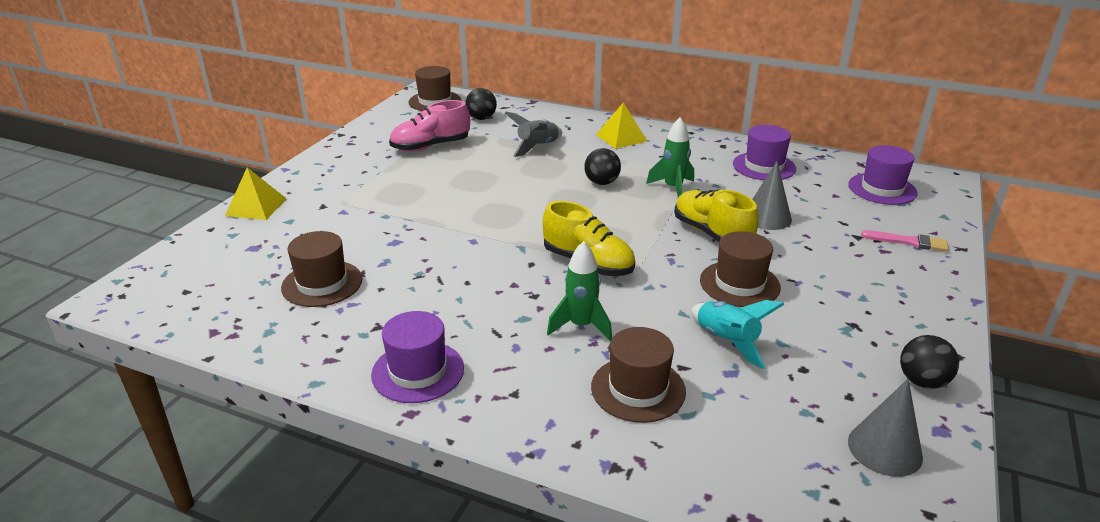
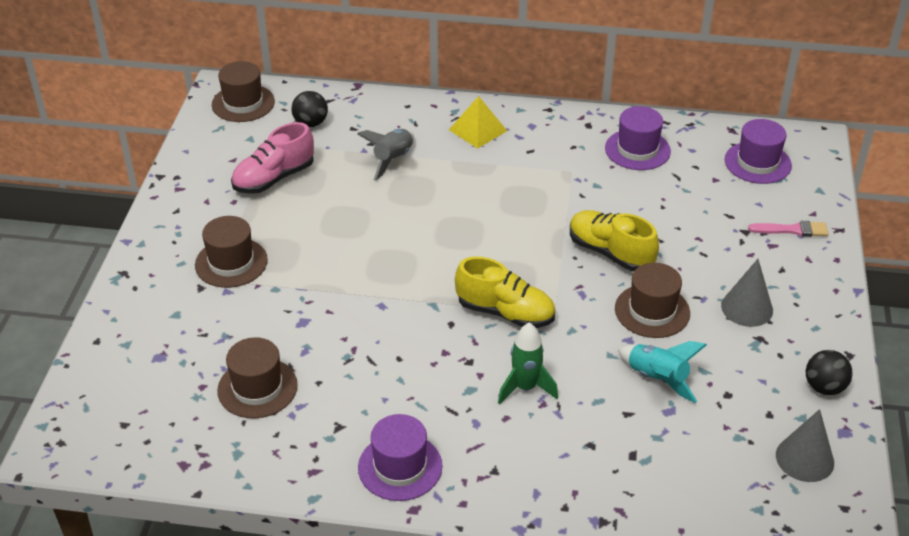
camera: 15 degrees left, 10 degrees up
(256, 207) = (128, 302): yellow pyramid -> none
(601, 182) = (480, 201): black ball -> none
(638, 389) = (597, 444): brown hat -> brown hat (231, 262)
(673, 188) = (555, 198): green rocket -> none
(767, 217) = (657, 221): grey cone -> grey cone (747, 308)

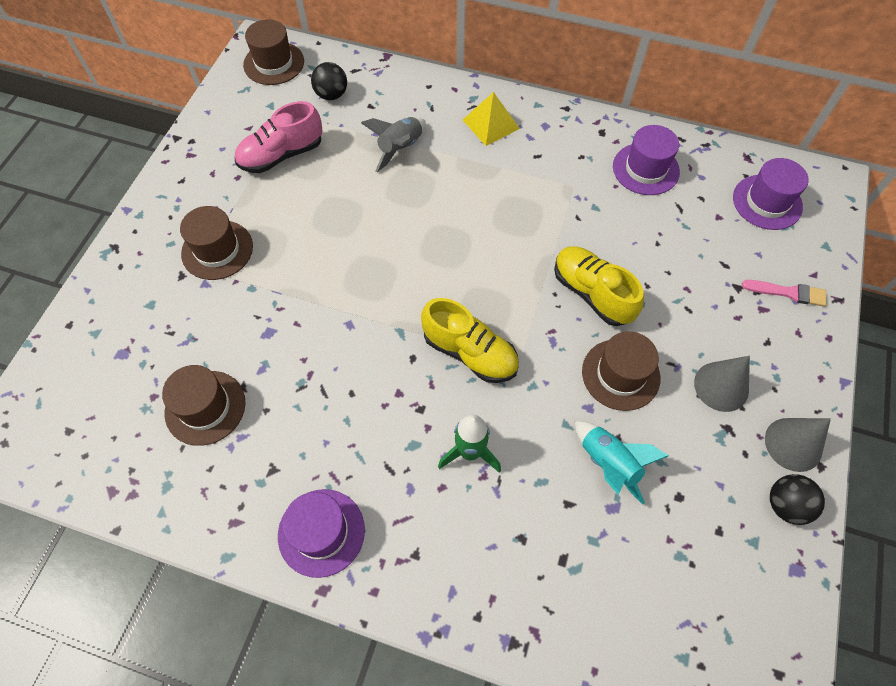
camera: 10 degrees right, 20 degrees up
(804, 458) = (747, 598): grey cone -> grey cone (793, 444)

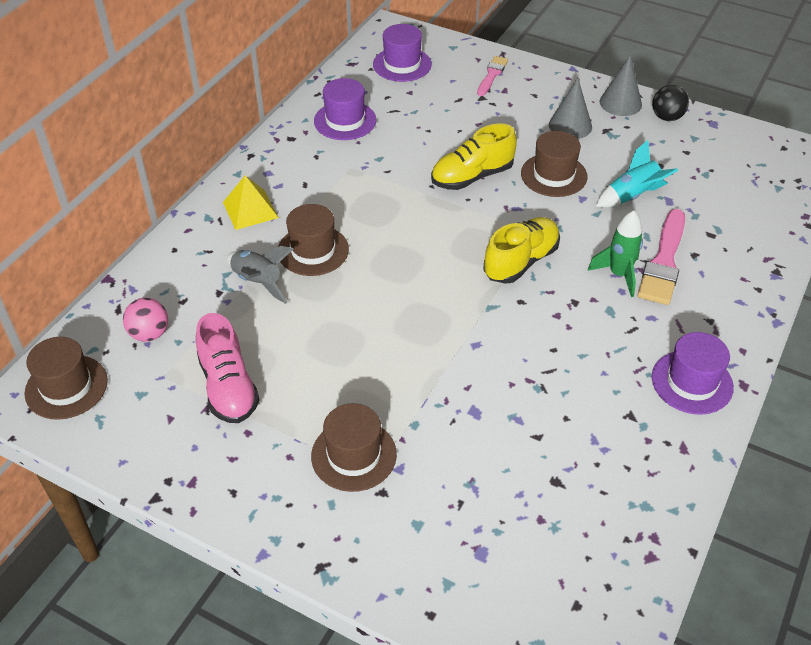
camera: 80 degrees left, 15 degrees down
(205, 407) = (558, 470): brown hat -> brown hat (313, 250)
(331, 95) = (149, 334): black ball -> pink ball
(502, 502) = (663, 261): none -> pink brush

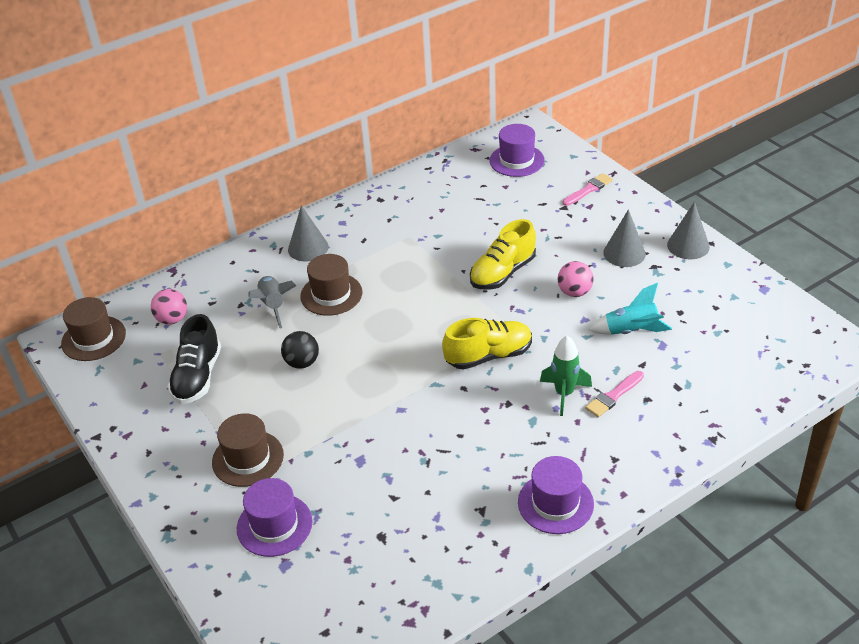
camera: 30 degrees right, 5 degrees down
(228, 387) = (197, 377): pink shoe -> black shoe
(250, 210) = (308, 248): yellow pyramid -> grey cone
(345, 121) = (433, 196): purple hat -> purple hat (274, 525)
(472, 177) = (503, 273): yellow shoe -> yellow shoe turned 45 degrees counterclockwise
(554, 175) = (574, 292): brown hat -> pink ball
(663, 261) = (614, 396): pink brush -> pink brush, size x0.59
(667, 117) = (722, 270): black ball -> black ball (302, 362)

